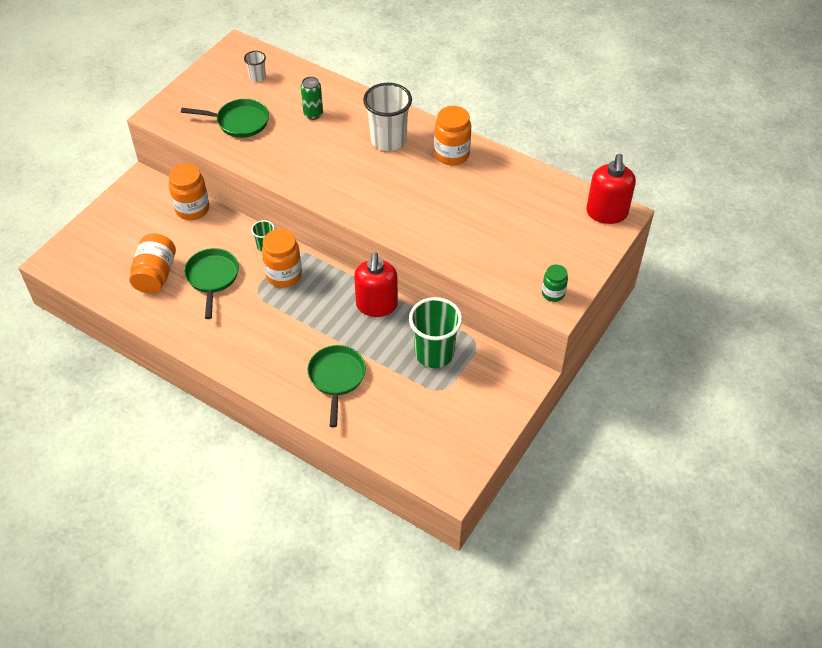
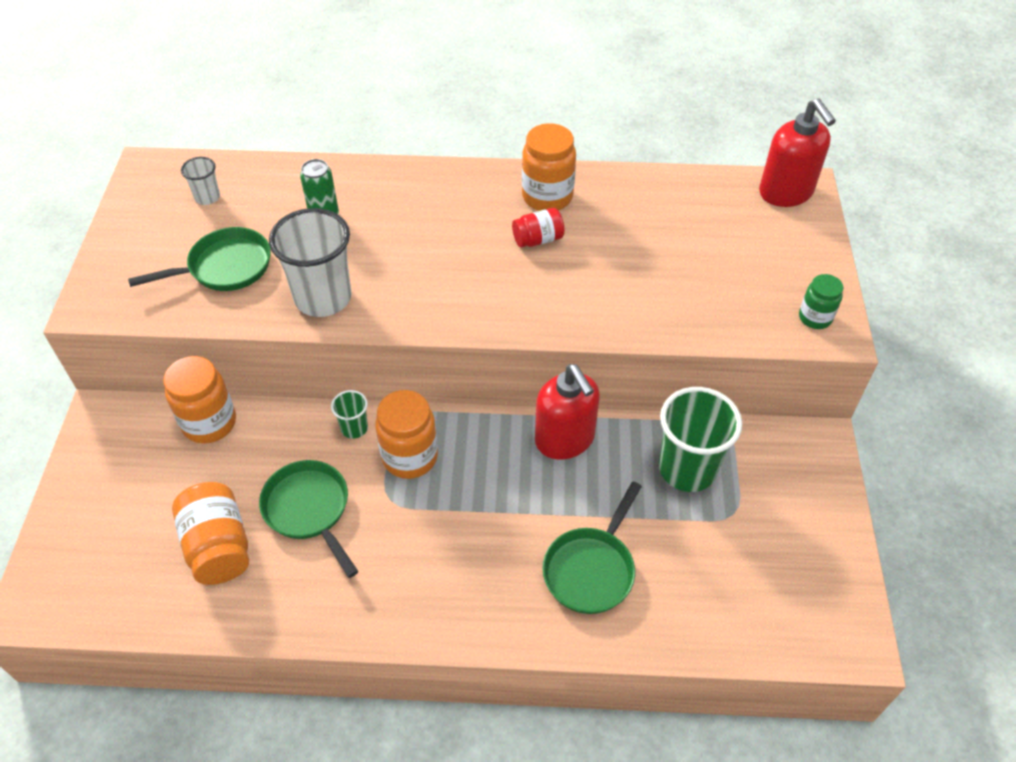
camera: 30 degrees left, 0 degrees up
(337, 378) = (591, 569): green pan -> green pan turned 120 degrees counterclockwise
(388, 140) = (452, 211): white cup -> white cup (323, 298)
(425, 178) = (538, 239): none -> red jar

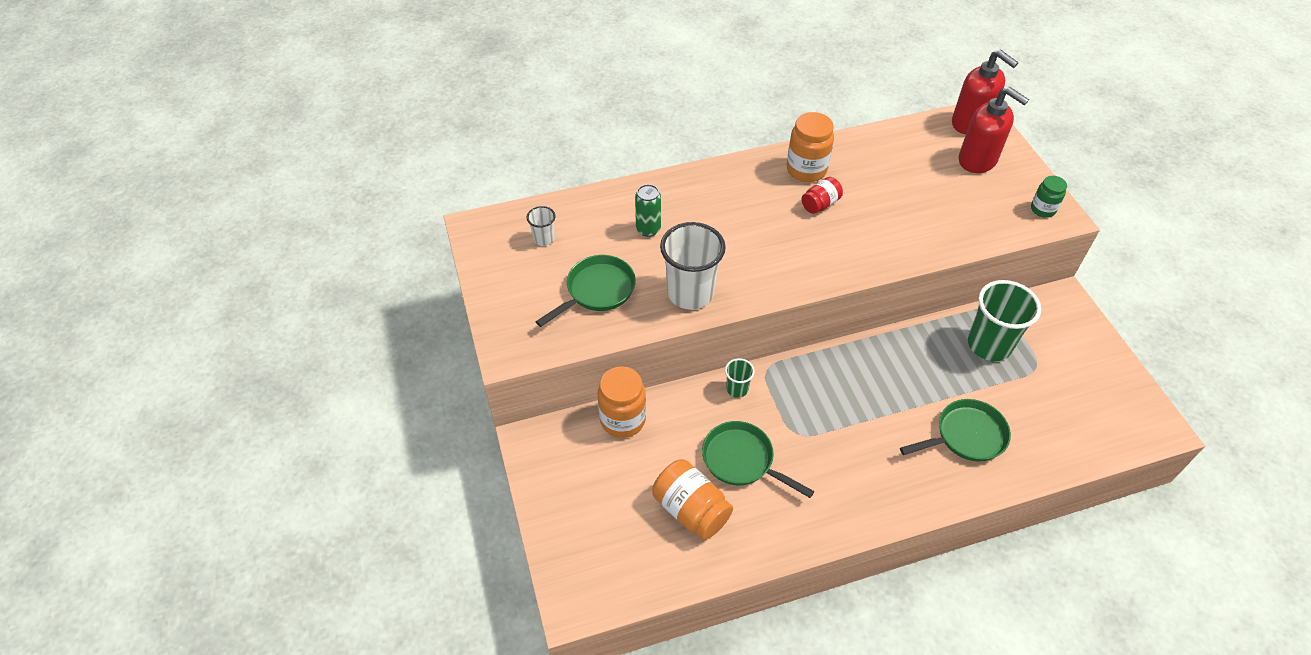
camera: 20 degrees left, 0 degrees up
(410, 457) = (791, 397): orange jar -> none
(565, 440) = (894, 350): red soap dispenser -> red soap dispenser (978, 160)
(591, 569) = (966, 436): green pan -> green pan turned 120 degrees counterclockwise

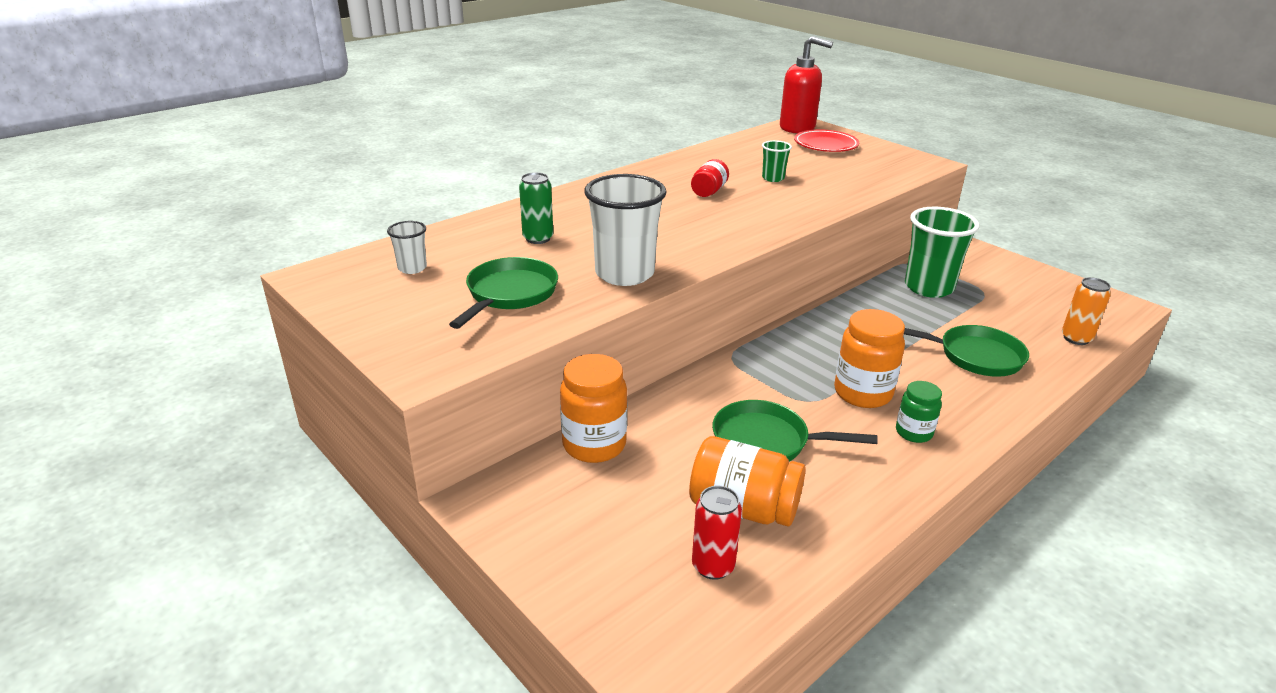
camera: 25 degrees left, 20 degrees down
(645, 546) = (713, 566): none -> red can
(737, 389) = (712, 381): green cup -> green cup (773, 178)
(806, 170) = (675, 174): orange jar -> orange jar (862, 393)
(966, 436) = (974, 356): green pan -> green pan turned 60 degrees clockwise
(978, 160) = (825, 145): red soap dispenser -> red plate
(1042, 209) = (910, 161): green jar -> green jar (913, 432)
(1075, 448) = (1076, 338): none -> orange can

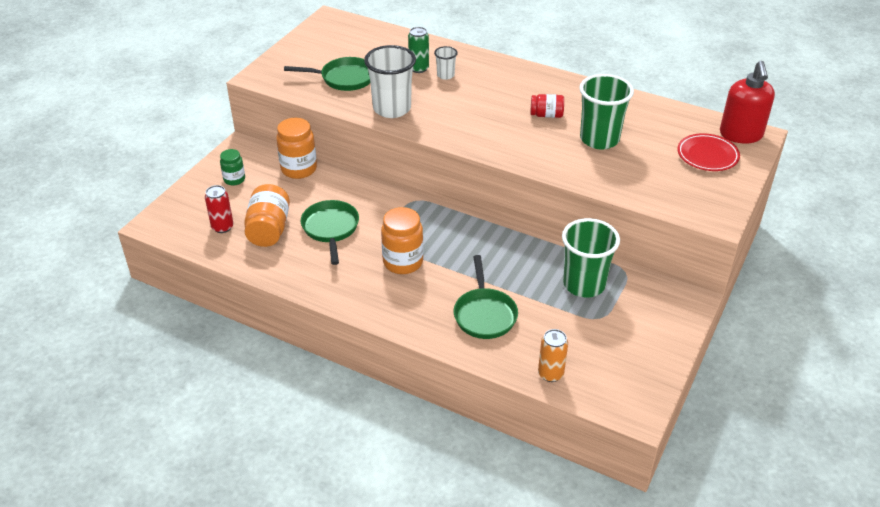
camera: 70 degrees right, 10 degrees up
(412, 268) = (355, 42): white cup -> white cup (445, 75)
(773, 178) = (599, 139): green cup -> green cup, size x2.08
(913, 432) = (369, 288): green jar -> green jar (234, 179)

